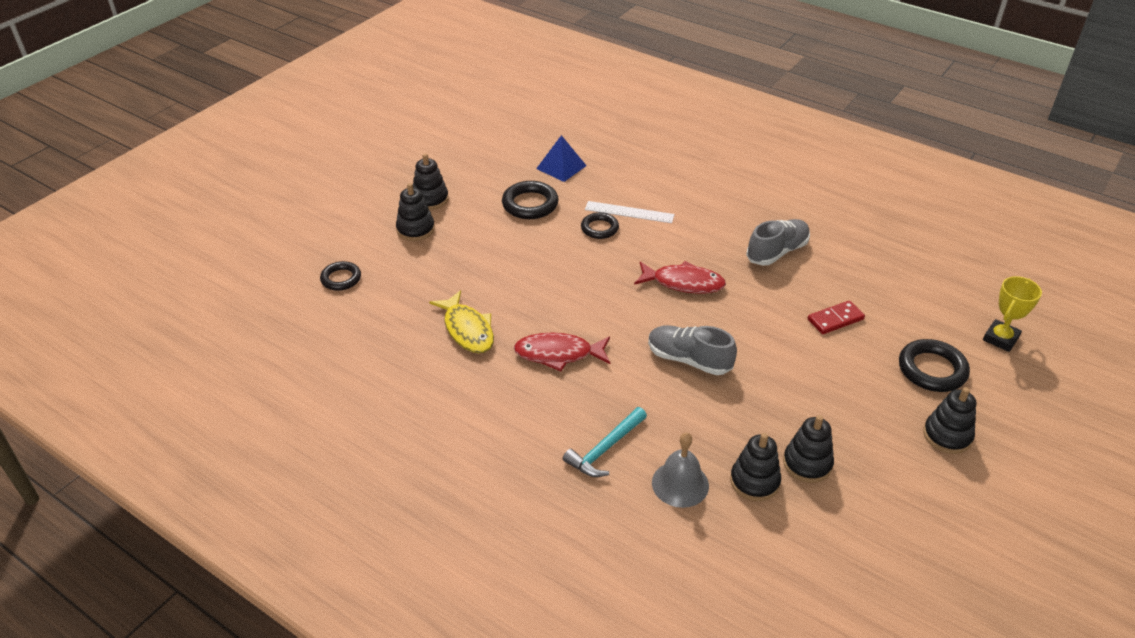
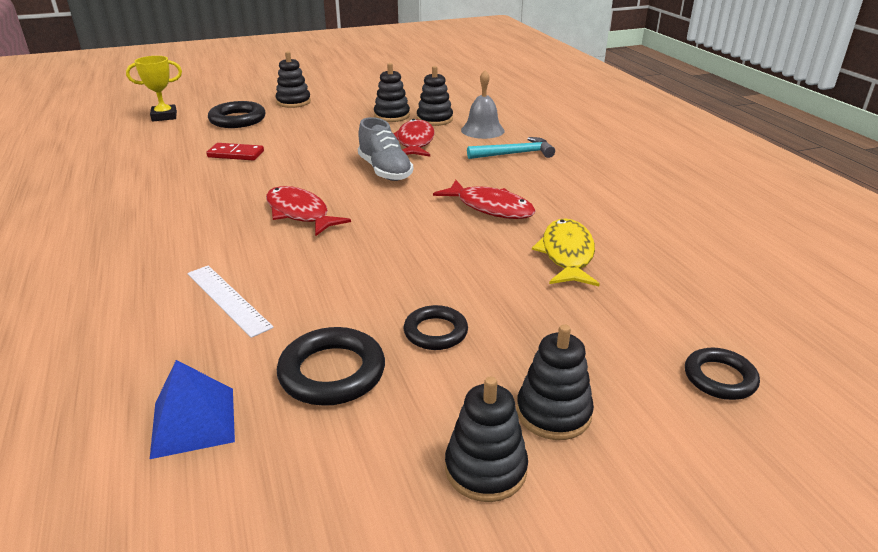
camera: 145 degrees left, 10 degrees down
(599, 228) = (293, 295): black ring -> black ring (435, 332)
(719, 420) = (415, 142): none -> red fish
(777, 252) = (174, 203): grey shoe -> none

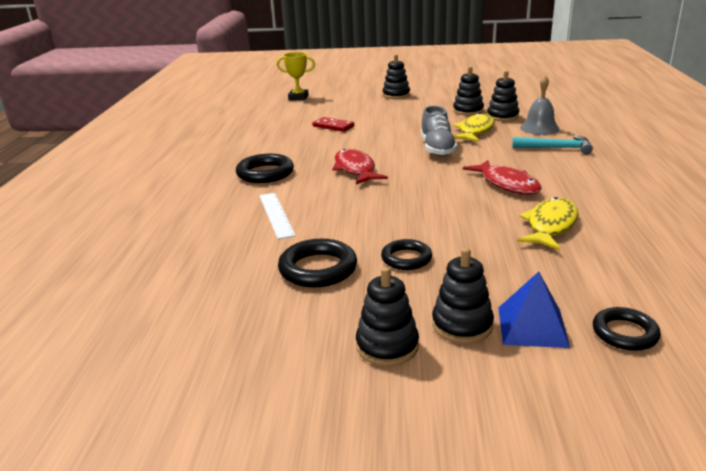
camera: 25 degrees right, 5 degrees down
(193, 421) = (216, 278): blue pyramid -> blue pyramid (532, 326)
(237, 119) = (348, 104): black ring -> black ring (265, 173)
(415, 142) = (475, 131): red fish -> yellow fish

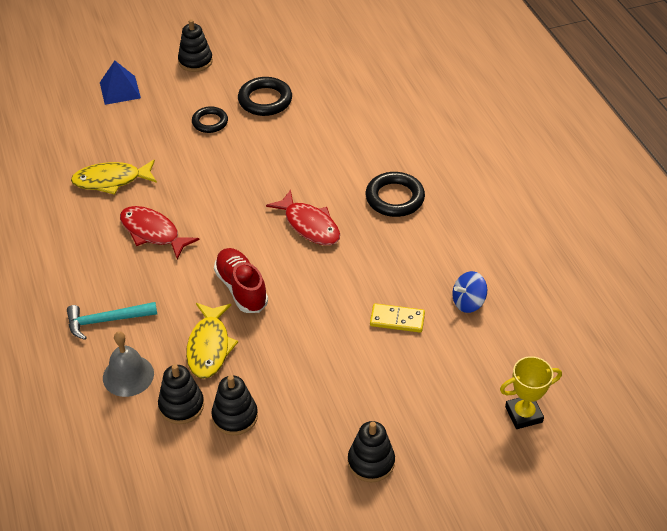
camera: 155 degrees right, 20 degrees up
(276, 214) = (335, 144): white ruler -> none
(278, 127) = (468, 302): none -> blue spinning top
(333, 126) = (397, 320): red domino -> yellow domino
(437, 149) = (241, 288): grey shoe -> red shoe
(462, 325) = (159, 82): black stacking toy -> none
(550, 225) = (111, 180): yellow fish -> yellow fish turned 75 degrees clockwise
(625, 333) = (69, 97): black ring -> none

